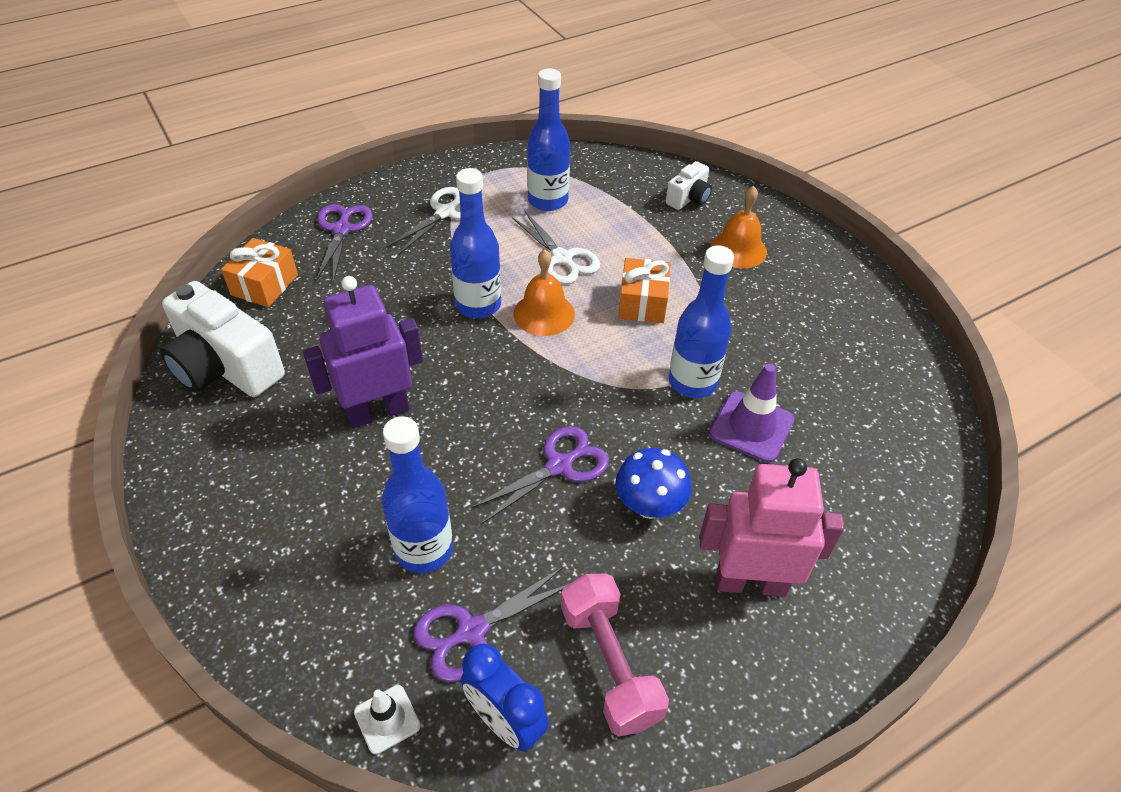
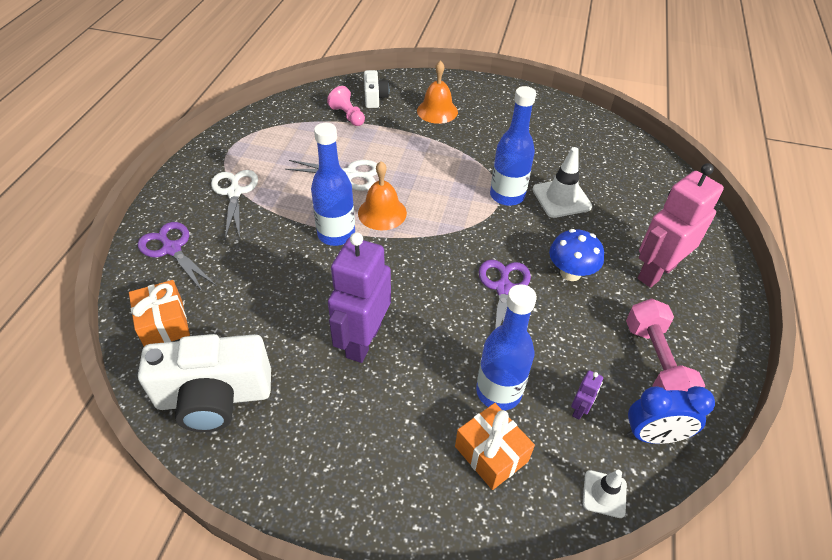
camera: 45 degrees left, 0 degrees up
(472, 631) = (579, 409): purple scissors -> purple robot
(548, 201) = (293, 146): blue bottle -> none
(609, 664) = (655, 363): pink dumbbell -> pink dumbbell turned 60 degrees clockwise
(637, 201) = (347, 116): none -> pink pawn
(642, 303) = (427, 171): orange gift -> orange gift (491, 454)
(751, 427) = (561, 198): purple traffic cone -> white traffic cone

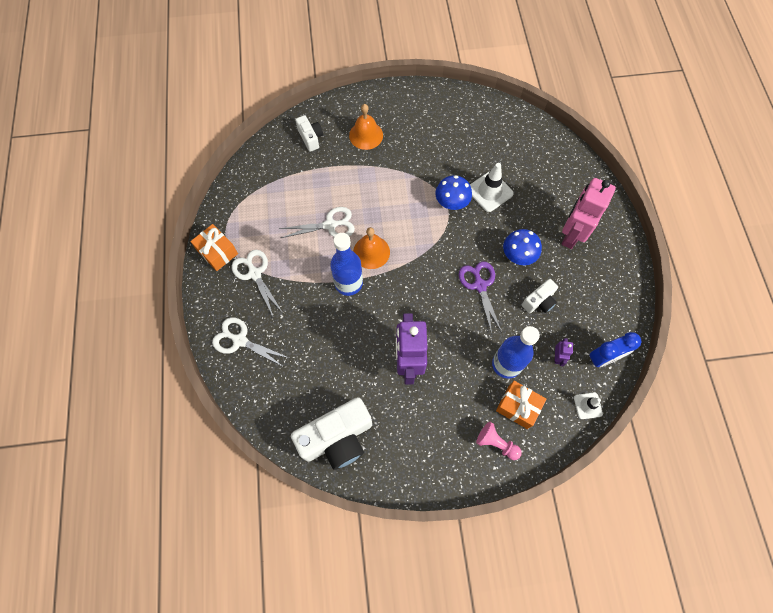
camera: 20 degrees left, 20 degrees up
(164, 323) = (272, 400): orange gift -> orange gift (217, 252)
(172, 249) = (240, 340): purple scissors -> white scissors
(347, 116) = (299, 165): pink pawn -> pink pawn (496, 443)
(507, 195) = (451, 203): blue bottle -> blue mushroom
(579, 332) = (539, 301): none -> white camera
(655, 363) = (591, 306): pink dumbbell -> none

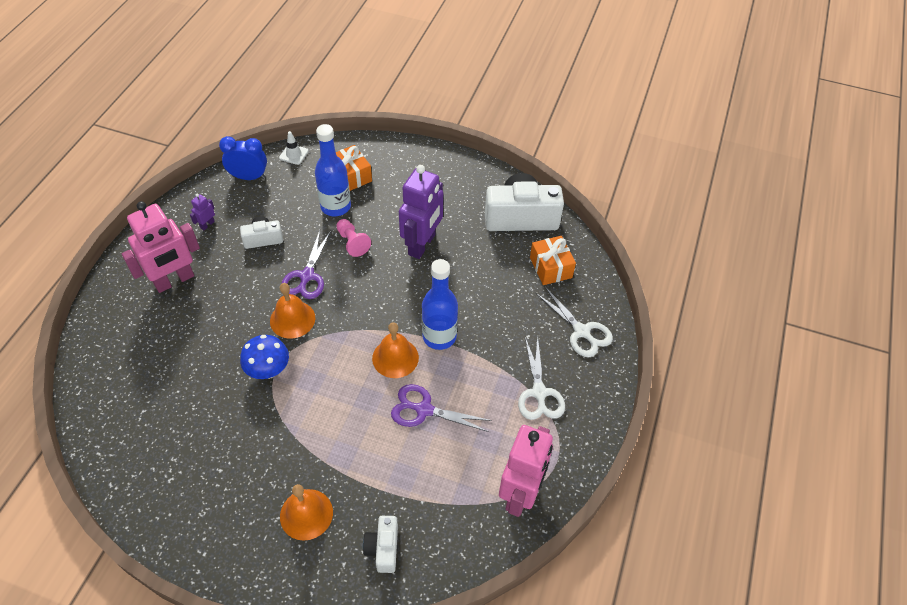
camera: 155 degrees left, 15 degrees down
(217, 252) = (575, 439): orange gift -> orange gift (550, 267)
(241, 201) = (520, 493): none -> pink robot
(330, 225) = (424, 410): white scissors -> purple scissors
(463, 246) = (292, 319): none -> orange bell
(489, 191) = (215, 363): white traffic cone -> none
(496, 443) = (388, 162): pink pawn -> pink pawn (352, 242)
(518, 256) = (246, 285): blue mushroom -> none
(557, 357) = (287, 193): purple robot -> purple robot (207, 225)

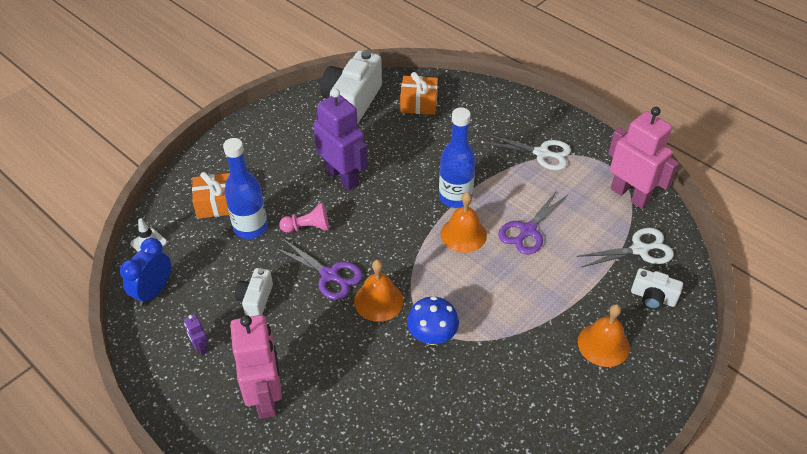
camera: 65 degrees left, 5 degrees down
(581, 331) = (494, 109): white scissors -> white scissors (639, 250)

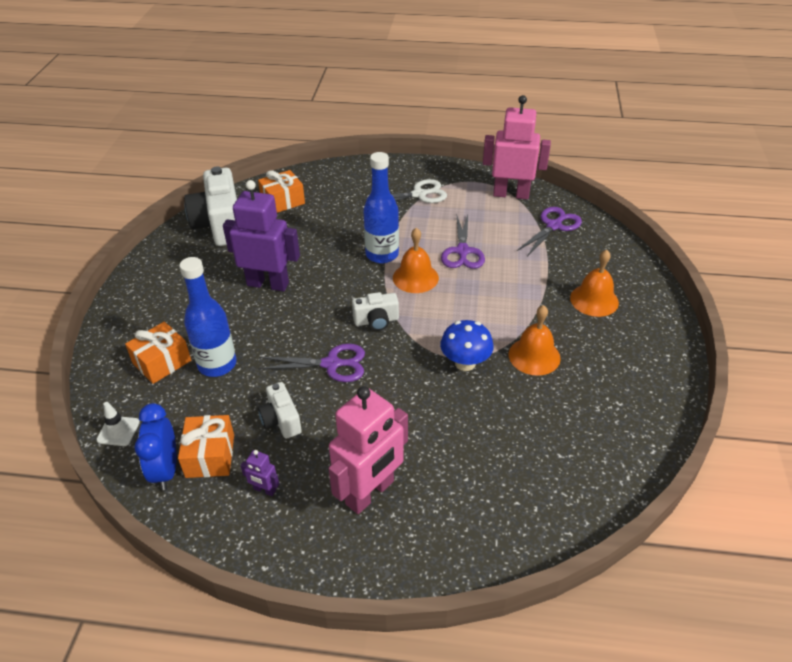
camera: 35 degrees left, 5 degrees down
(188, 298) = (210, 456): none -> orange gift
(266, 397) = (370, 493): pink robot -> pink robot turned 90 degrees clockwise
(307, 227) = (274, 337): pink pawn -> none
(378, 301) = (394, 361): orange bell -> orange bell (534, 356)
(639, 250) = (554, 226): white scissors -> purple scissors
(653, 297) = (594, 252): white camera -> white camera (376, 321)

